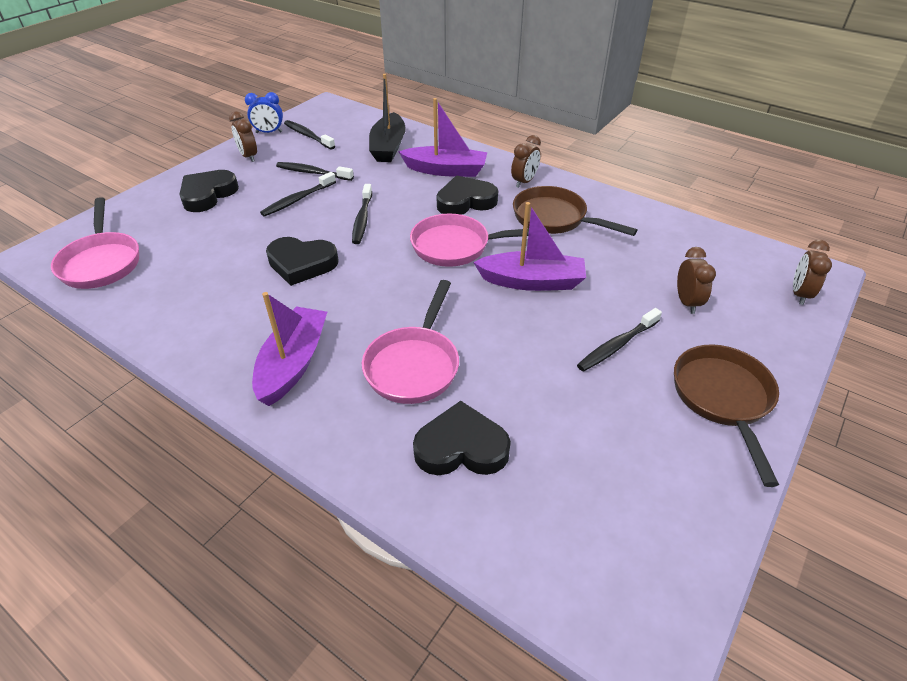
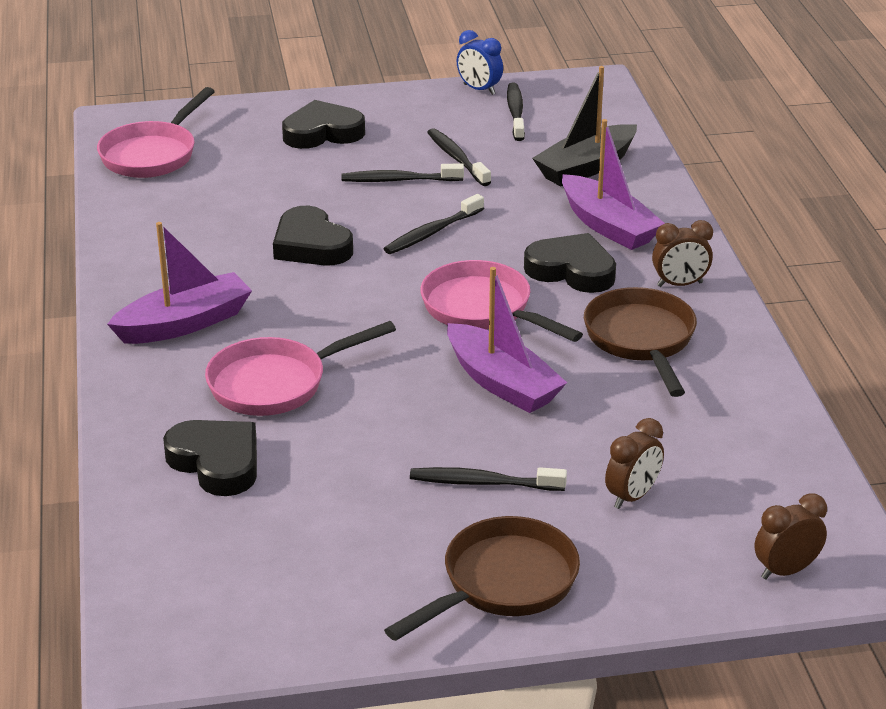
camera: 45 degrees right, 10 degrees down
(248, 156) = (418, 109): brown clock -> none

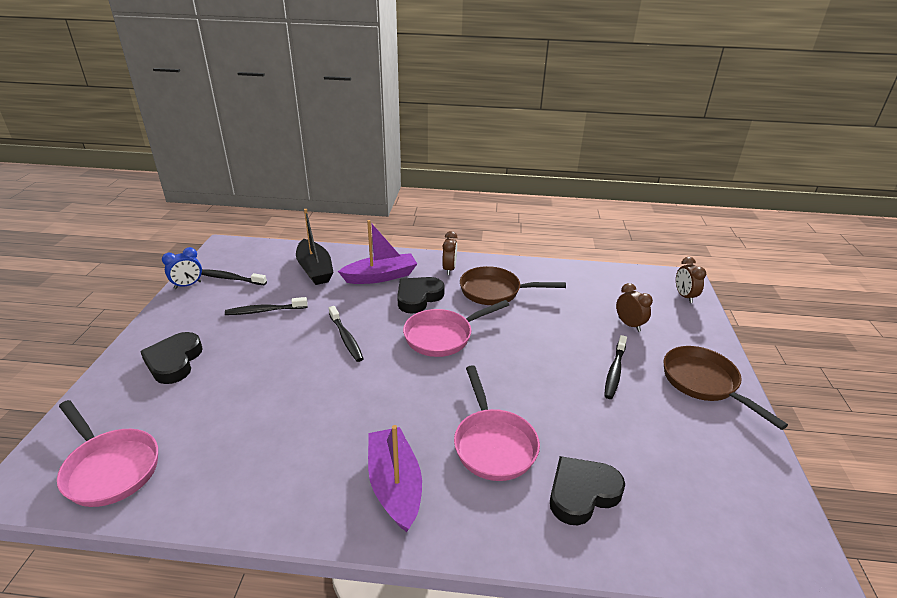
camera: 75 degrees left, 0 degrees up
(311, 245) = (325, 395): black heart -> none
(400, 180) = (272, 339): black toothbrush -> none
(502, 383) = (520, 345): purple boat -> none

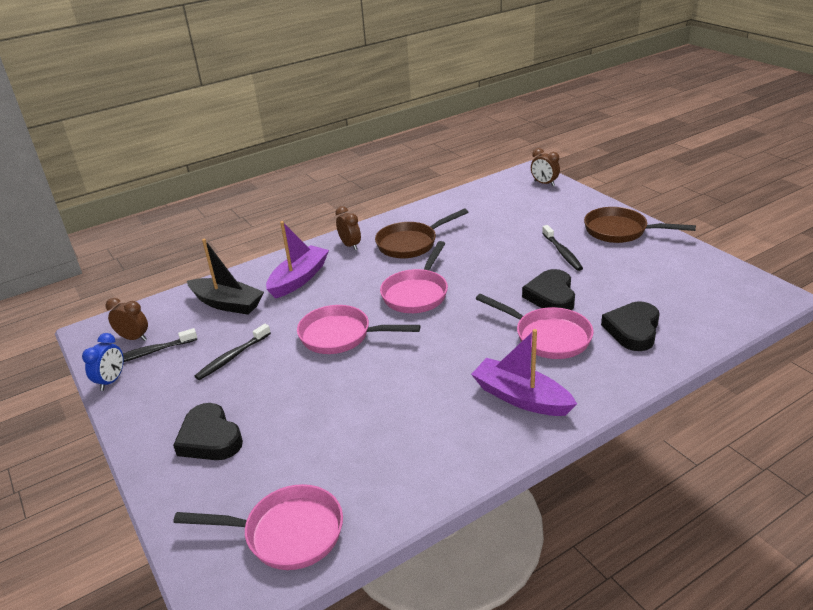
camera: 35 degrees left, 0 degrees up
(346, 338) = (341, 336): black toothbrush -> pink pan
(418, 297) = (356, 278): black heart -> black heart (551, 296)
(629, 324) = (533, 219): brown clock -> brown clock (134, 338)

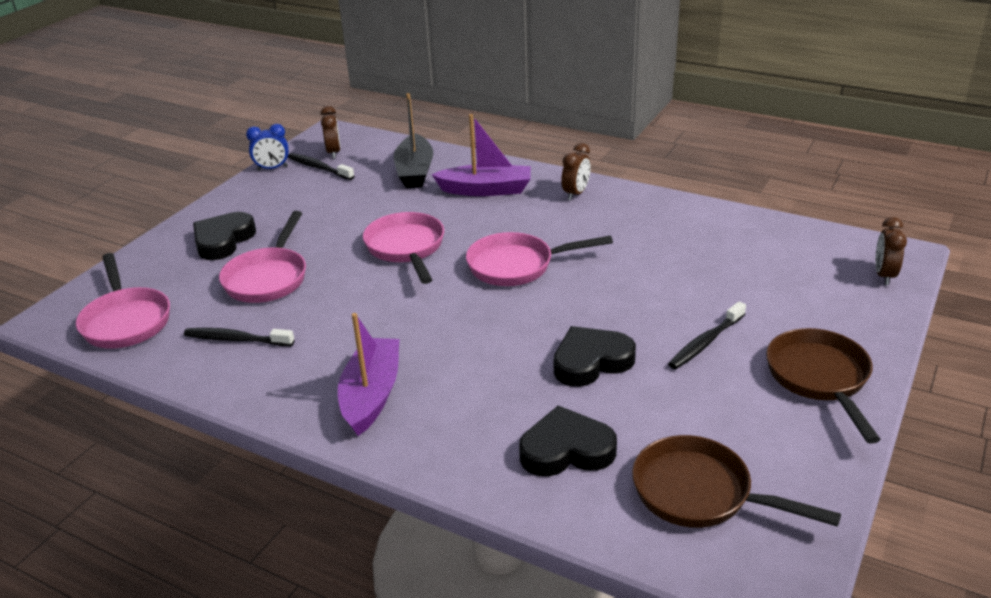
camera: 60 degrees right, 0 degrees up
(233, 357) = (337, 206): black toothbrush -> black toothbrush (237, 339)
(411, 243) = (616, 228): brown pan -> brown pan (700, 494)
(547, 337) = (500, 382): pink pan -> pink pan (268, 278)

